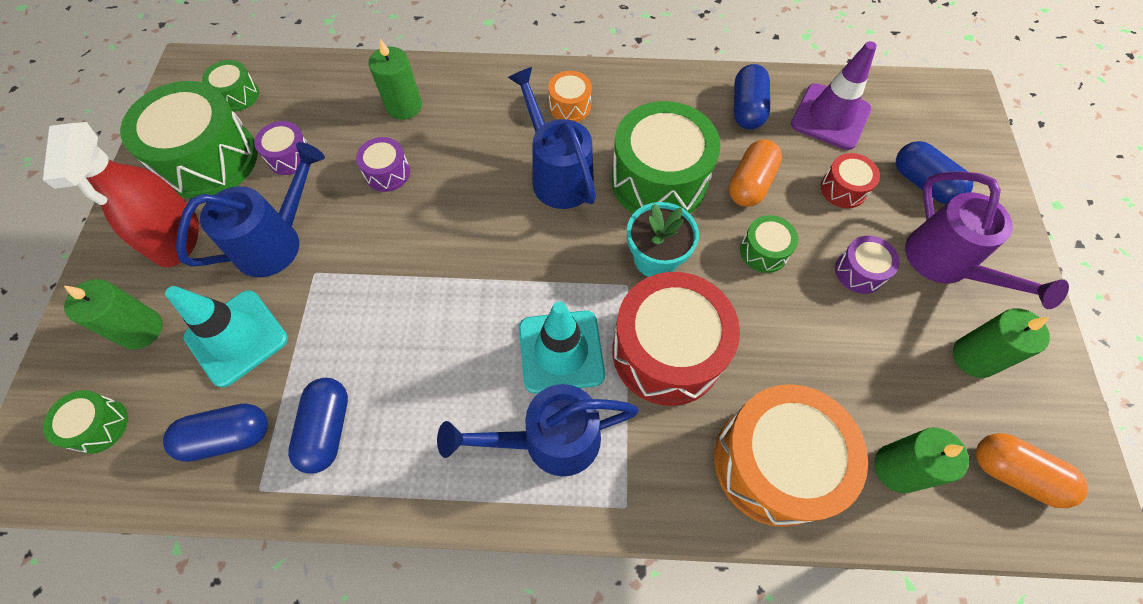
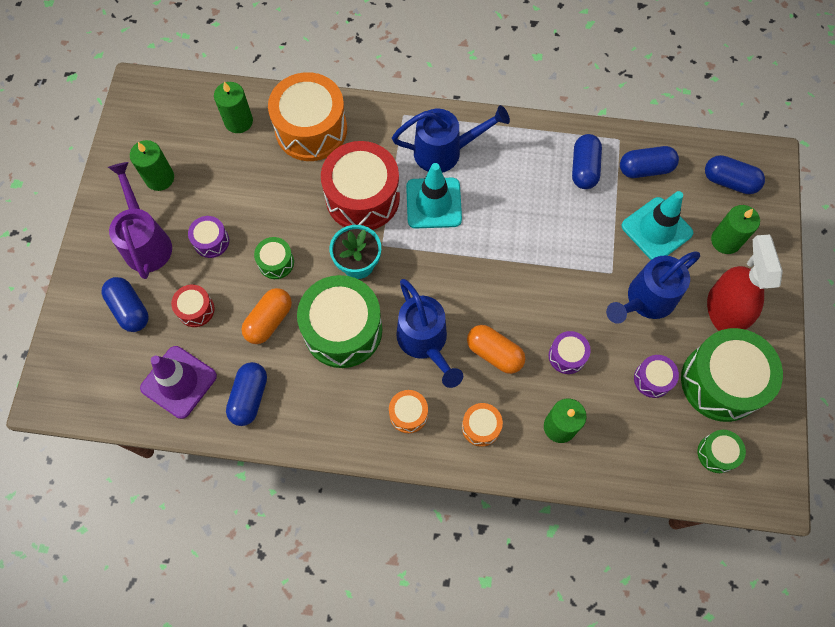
camera: 175 degrees left, 5 degrees up
(99, 426) = (729, 181): green drum -> blue capsule
(490, 100) = (481, 427): none -> orange drum
(1014, 473) = (171, 113): orange capsule -> orange capsule (494, 353)

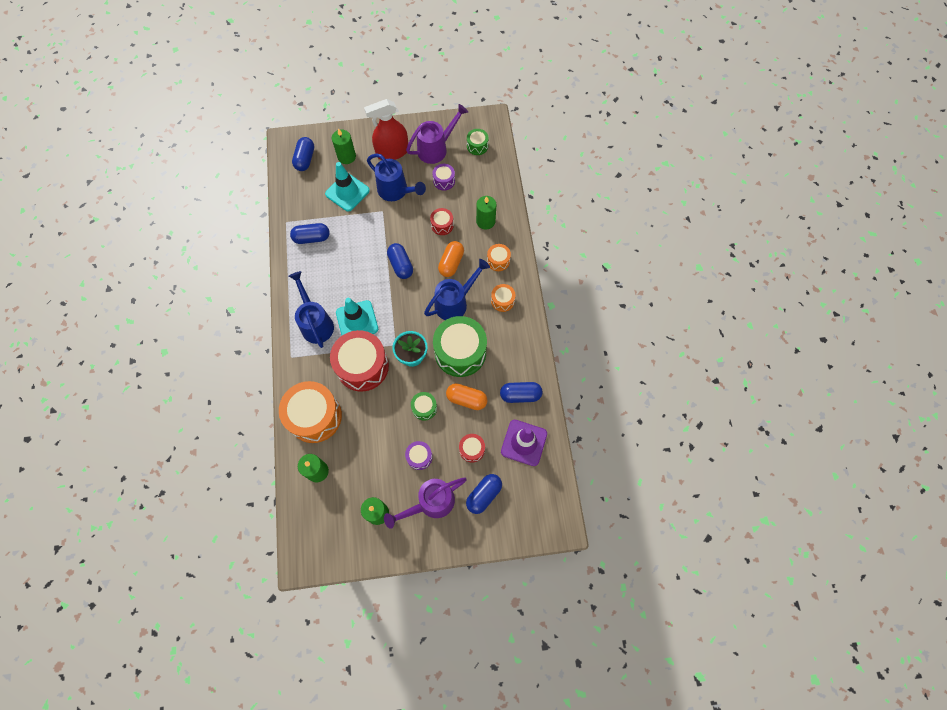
camera: 105 degrees left, 0 degrees up
(567, 356) = (442, 225): purple drum -> red drum
(645, 169) = (305, 204): blue capsule -> blue capsule (401, 265)
(721, 382) = (436, 149): green drum -> purple watering can

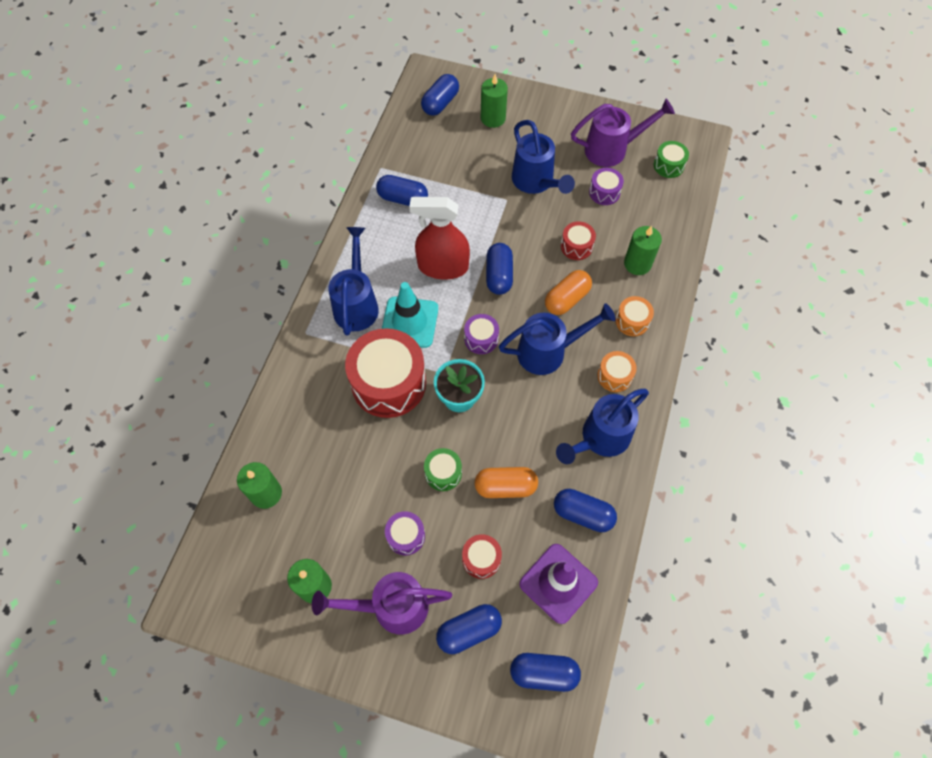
camera: 25 degrees right, 5 degrees down
(315, 416) = (297, 421): orange drum -> none
(347, 192) = (473, 160): turquoise traffic cone -> none
(392, 152) = (553, 133): red spray bottle -> red spray bottle (443, 267)
(408, 312) = (481, 339): none -> purple drum
(460, 352) = (525, 420): green drum -> none
(466, 399) = (505, 487): orange capsule -> orange capsule turned 45 degrees counterclockwise
(511, 344) = (600, 438): none -> blue watering can
(538, 498) = (543, 673): none -> blue capsule

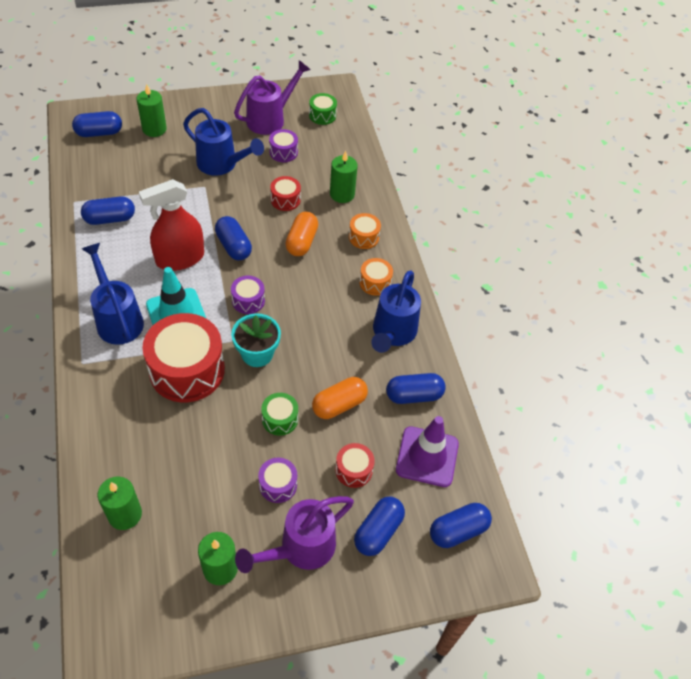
camera: 35 degrees left, 10 degrees down
(440, 103) = (99, 133): blue capsule -> blue capsule turned 75 degrees clockwise
(548, 352) = (311, 287): blue watering can -> none

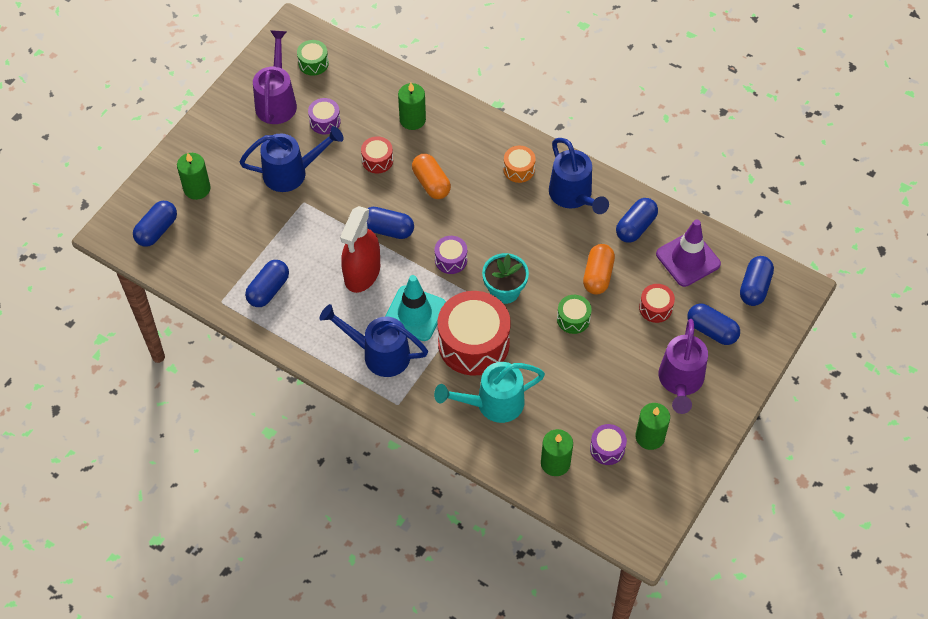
camera: 40 degrees left, 5 degrees up
(142, 425) = (493, 404): none -> turquoise watering can
(278, 485) = (622, 359): purple drum -> purple drum (607, 449)
(364, 237) = (469, 141): orange drum -> none
(378, 531) = (711, 330): blue capsule -> blue capsule turned 45 degrees counterclockwise

